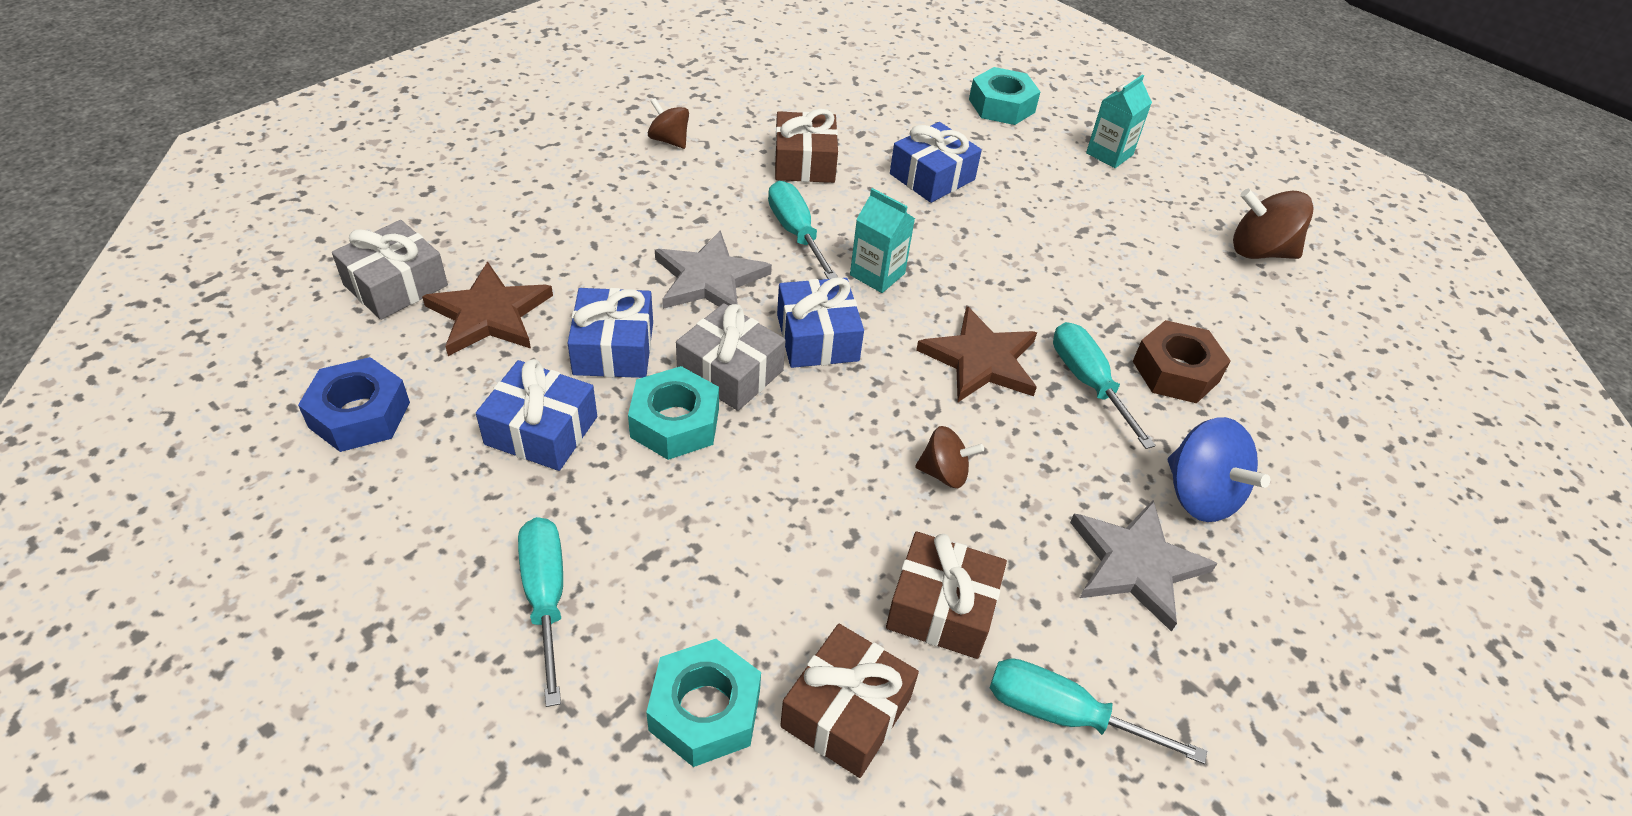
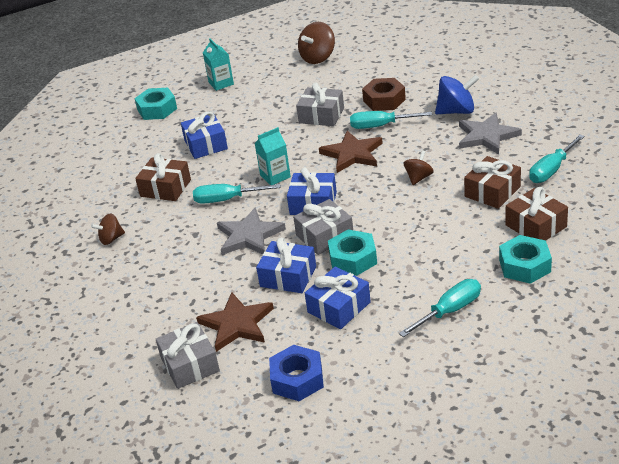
camera: 60 degrees left, 10 degrees down
(546, 598) = (449, 311): turquoise screwdriver -> turquoise screwdriver turned 135 degrees clockwise
(1080, 294) = (321, 115): none -> grey gift

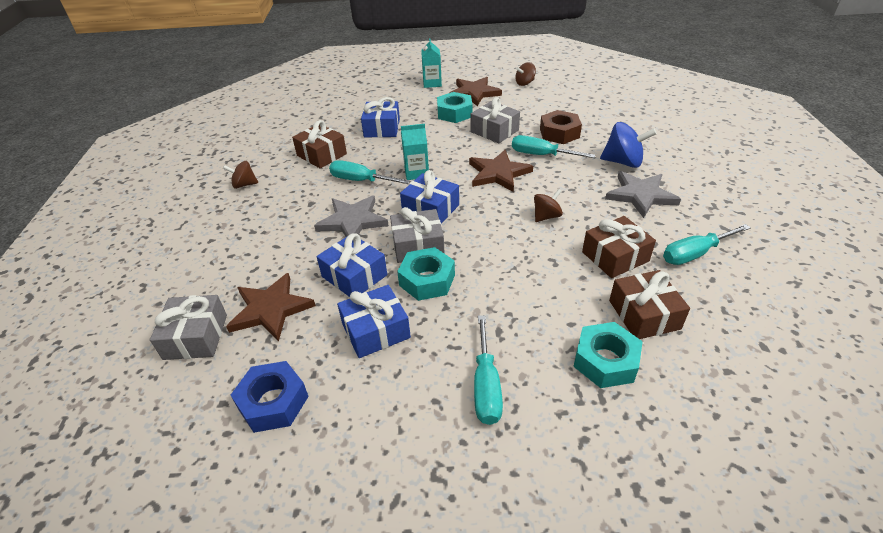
camera: 20 degrees right, 5 degrees up
(157, 109) = (368, 90): turquoise nut -> turquoise nut (454, 113)
(273, 82) = (474, 93): none -> brown star
(318, 58) = (525, 83): brown spinning top -> brown spinning top, size x0.61
(449, 311) = (486, 385): turquoise screwdriver -> turquoise screwdriver turned 105 degrees clockwise

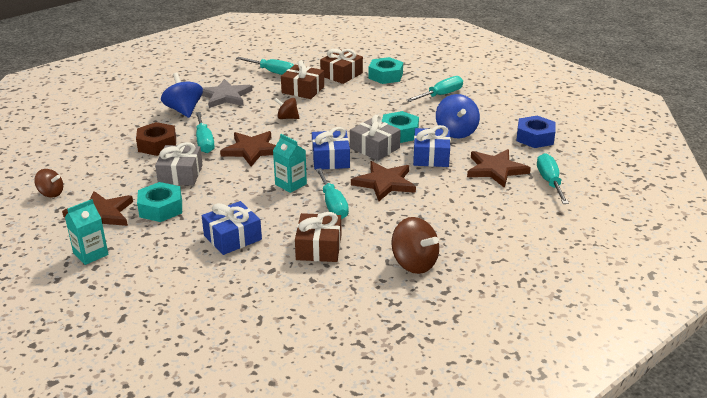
camera: 130 degrees left, 10 degrees down
(196, 337) = (550, 182): grey gift -> turquoise screwdriver
(244, 185) = (414, 263): brown spinning top -> brown spinning top, size x1.63
(352, 221) = (384, 183): grey star -> brown star
(376, 330) = (456, 132): blue gift -> blue spinning top

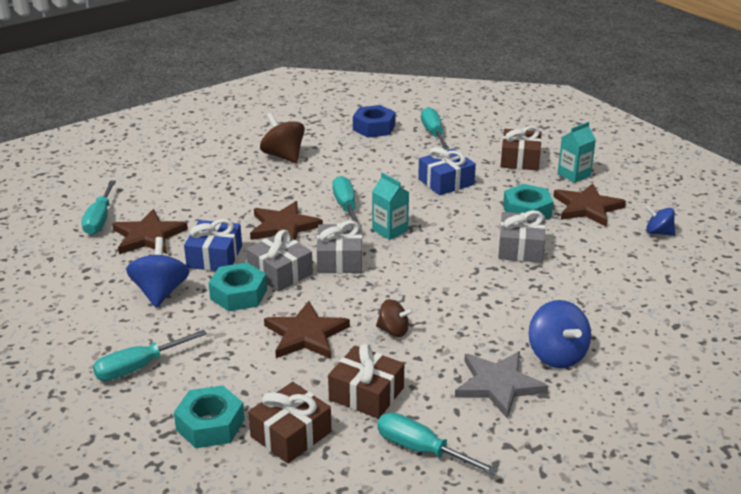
camera: 175 degrees left, 0 degrees up
(51, 193) = (658, 232): brown spinning top -> blue spinning top
(157, 145) = (568, 292): brown nut -> none
(204, 142) = (506, 293): turquoise screwdriver -> turquoise screwdriver (433, 133)
(252, 150) = (440, 277): brown star -> brown star (306, 334)
(319, 247) = (365, 171): brown gift -> brown gift (520, 159)
(330, 159) = (340, 259): blue gift -> grey gift
(535, 138) = (63, 277): blue nut -> blue nut (374, 128)

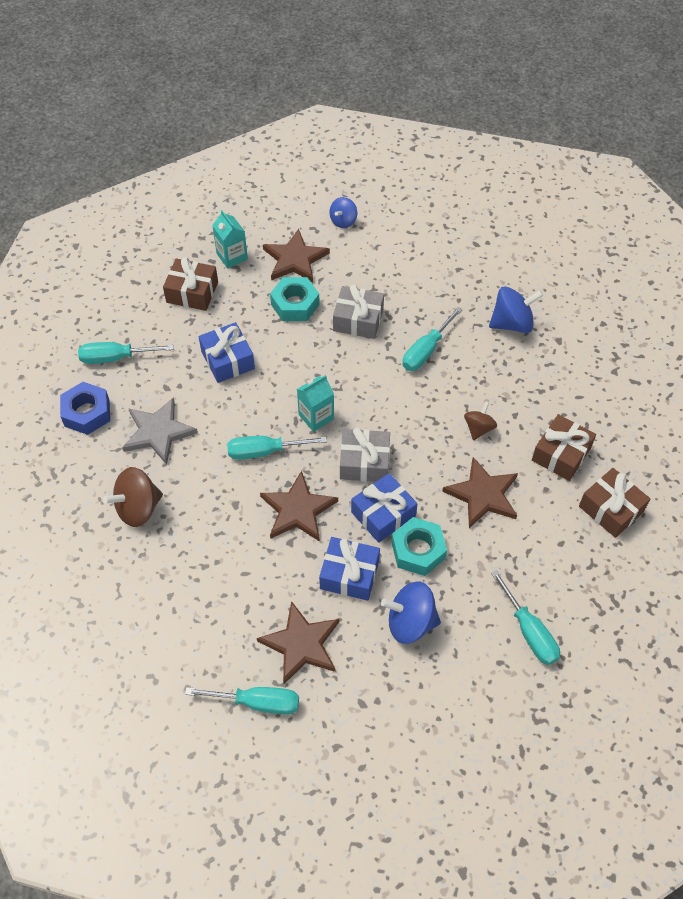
camera: 85 degrees left, 25 degrees up
(210, 425) = (603, 567): turquoise nut -> none
(280, 272) = (383, 514): grey gift -> blue gift
(421, 450) = (622, 424): turquoise screwdriver -> turquoise screwdriver (426, 351)
(498, 385) = (548, 366): grey star -> grey star (158, 432)

